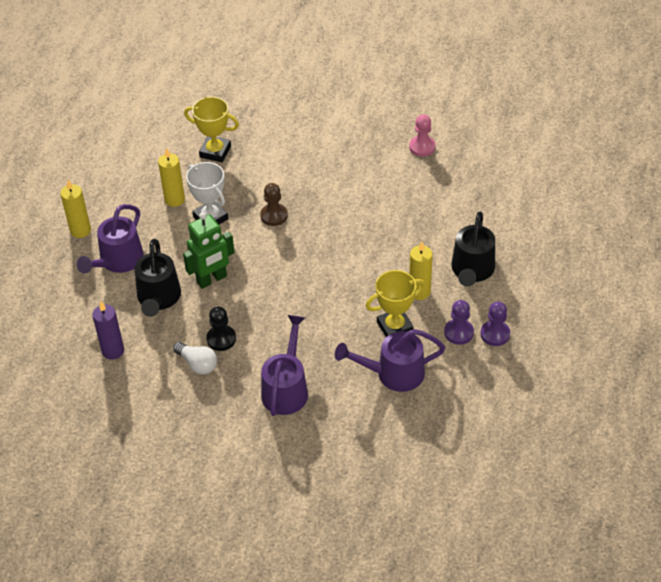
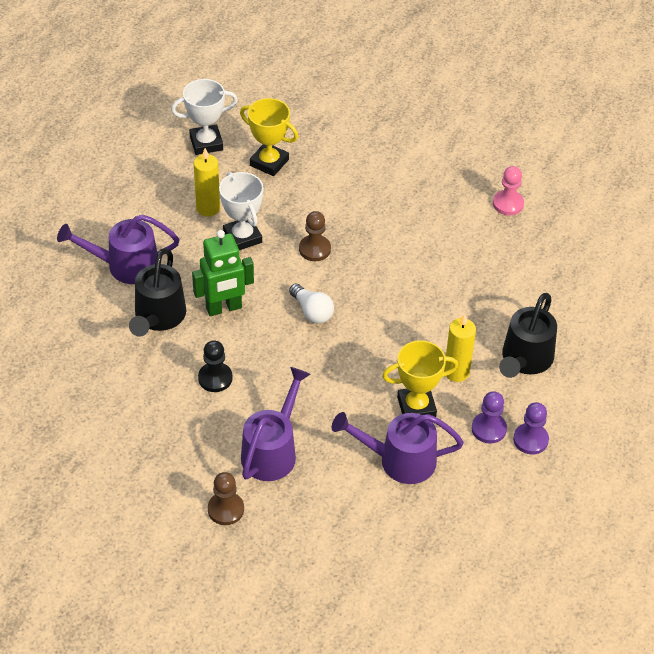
camera: 10 degrees right, 0 degrees up
(80, 230) = (93, 222): yellow candle -> none
(113, 351) = (91, 366): purple candle -> none
(118, 261) = (125, 266): purple watering can -> purple watering can turned 45 degrees clockwise
(157, 146) = (206, 143): none -> white trophy
(197, 364) = (180, 401): white light bulb -> white light bulb (312, 311)
(261, 445) = (226, 509): none -> brown pawn

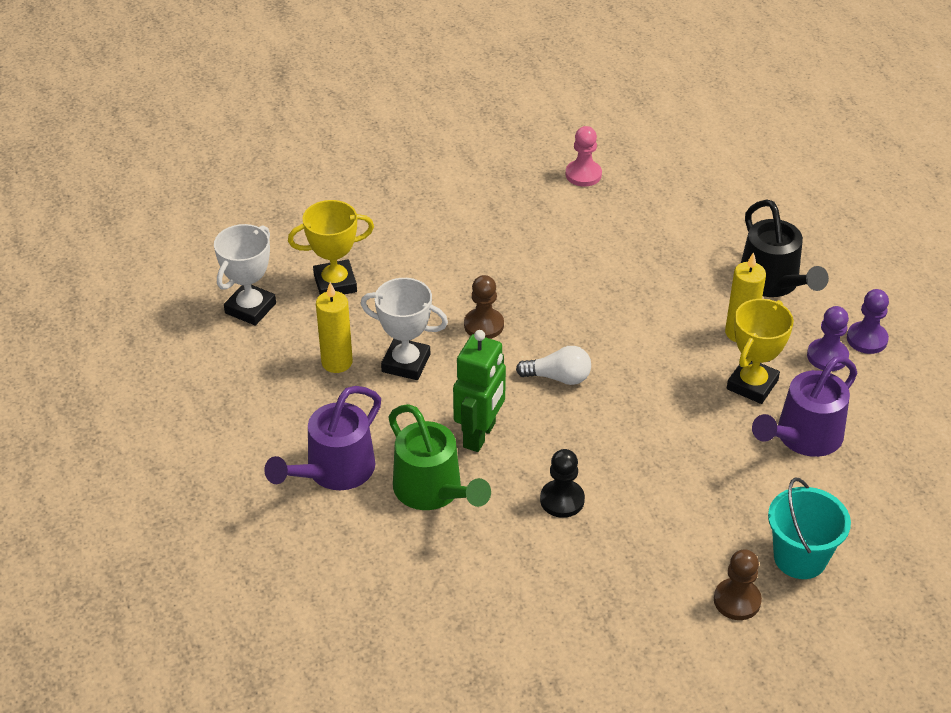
camera: 45 degrees left, 5 degrees down
(158, 318) = (433, 491): black watering can -> green watering can
(272, 450) = (699, 517): purple watering can -> none
(294, 520) = (800, 558): none -> turquoise bucket

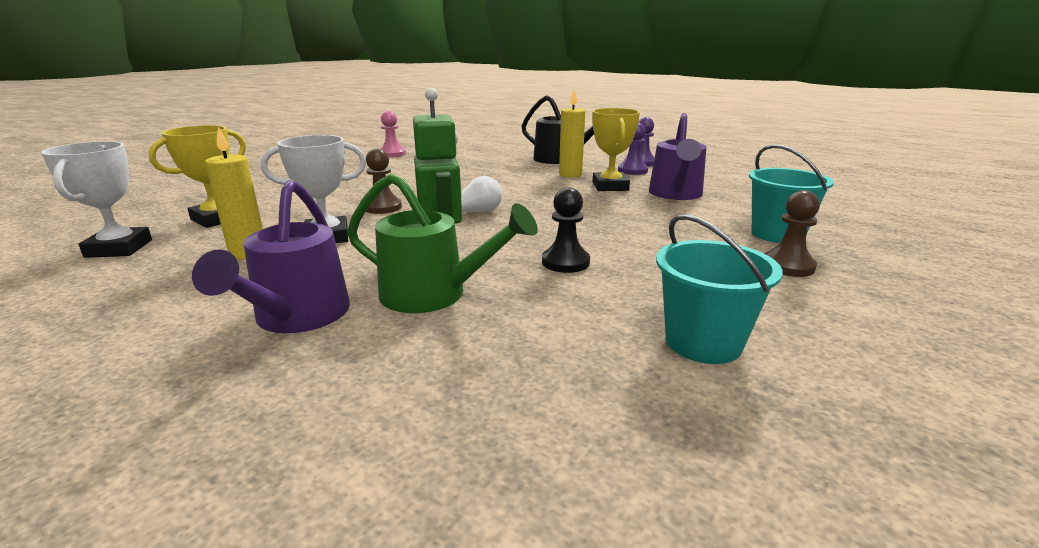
camera: 35 degrees left, 20 degrees down
(559, 633) = (703, 342): none -> turquoise bucket

